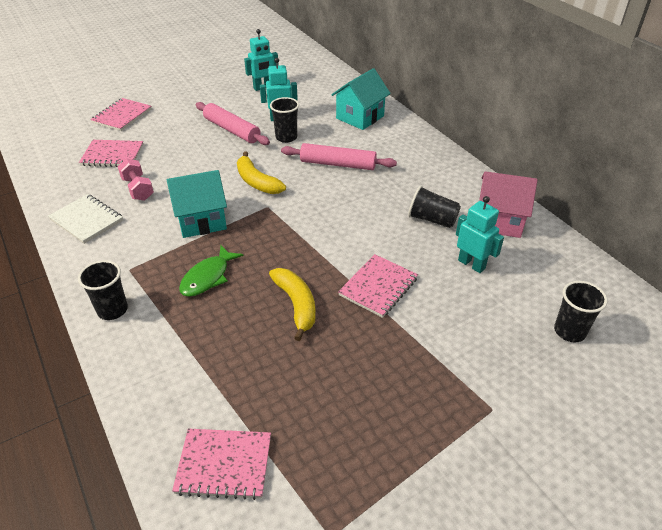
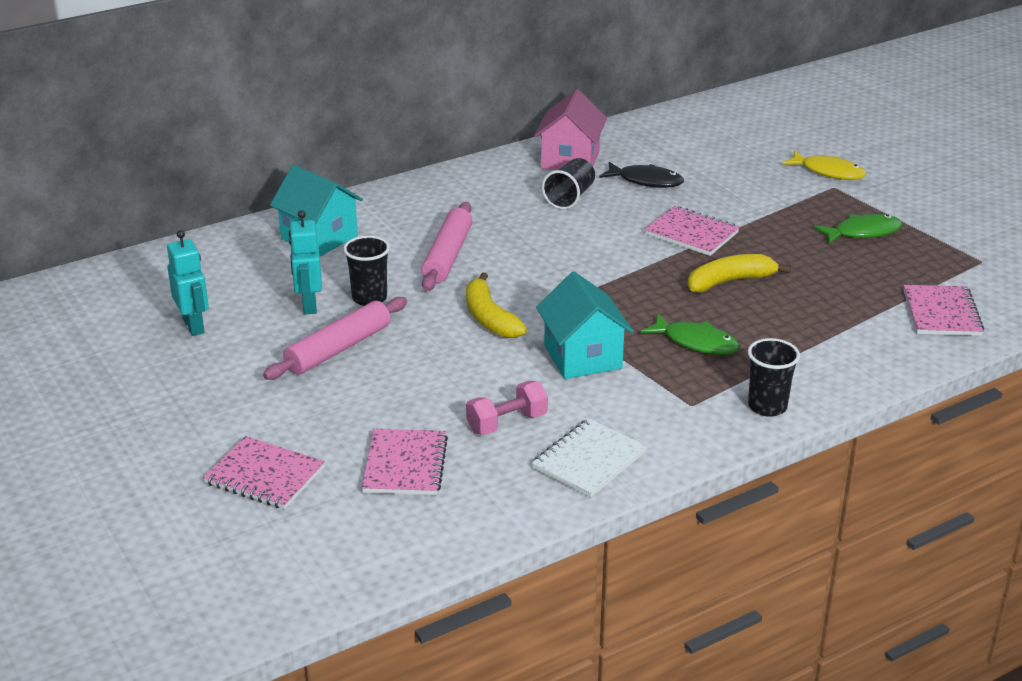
camera: 90 degrees left, 10 degrees down
(257, 182) = (489, 318): yellow banana -> yellow banana turned 105 degrees clockwise
(391, 420) = (863, 232): none -> green fish
(471, 264) = (646, 181): turquoise robot -> black fish
(529, 410) = (828, 172): none -> yellow fish
(569, 331) = (732, 144): black cup -> none

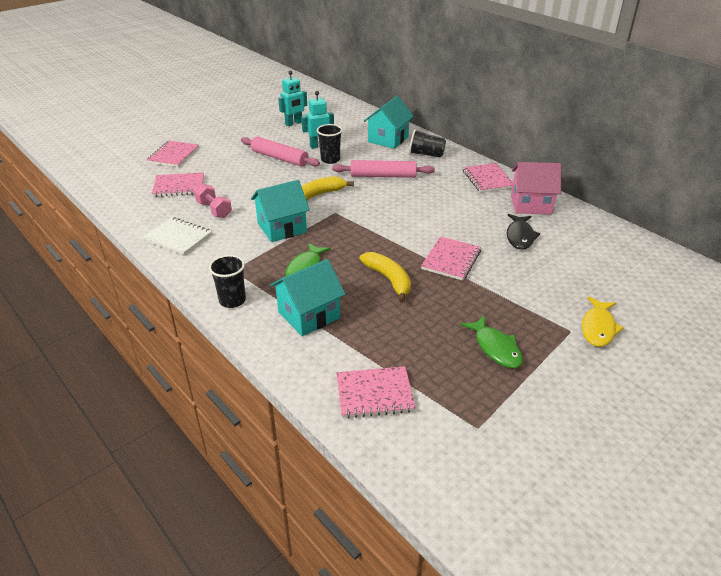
camera: 80 degrees right, 5 degrees up
(491, 177) = (487, 179): none -> pink notebook
(570, 197) = (477, 208): black cup -> black cup (426, 154)
(802, 346) = (309, 315): none -> turquoise house

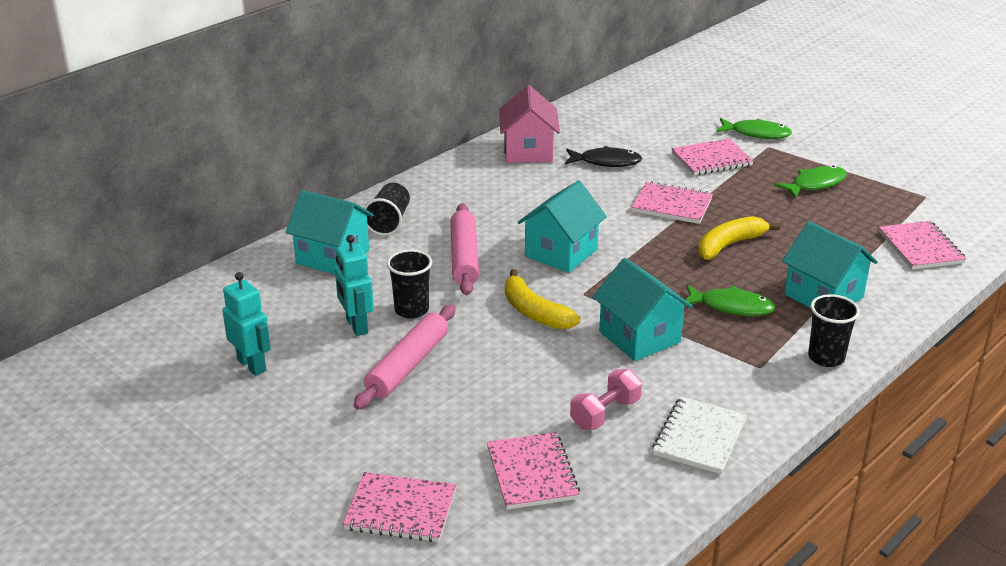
camera: 95 degrees left, 5 degrees down
(385, 208) = (561, 253): none -> turquoise house
(487, 179) = (465, 176): pink notebook -> pink notebook (711, 159)
(598, 328) = (756, 133): yellow fish -> green fish

